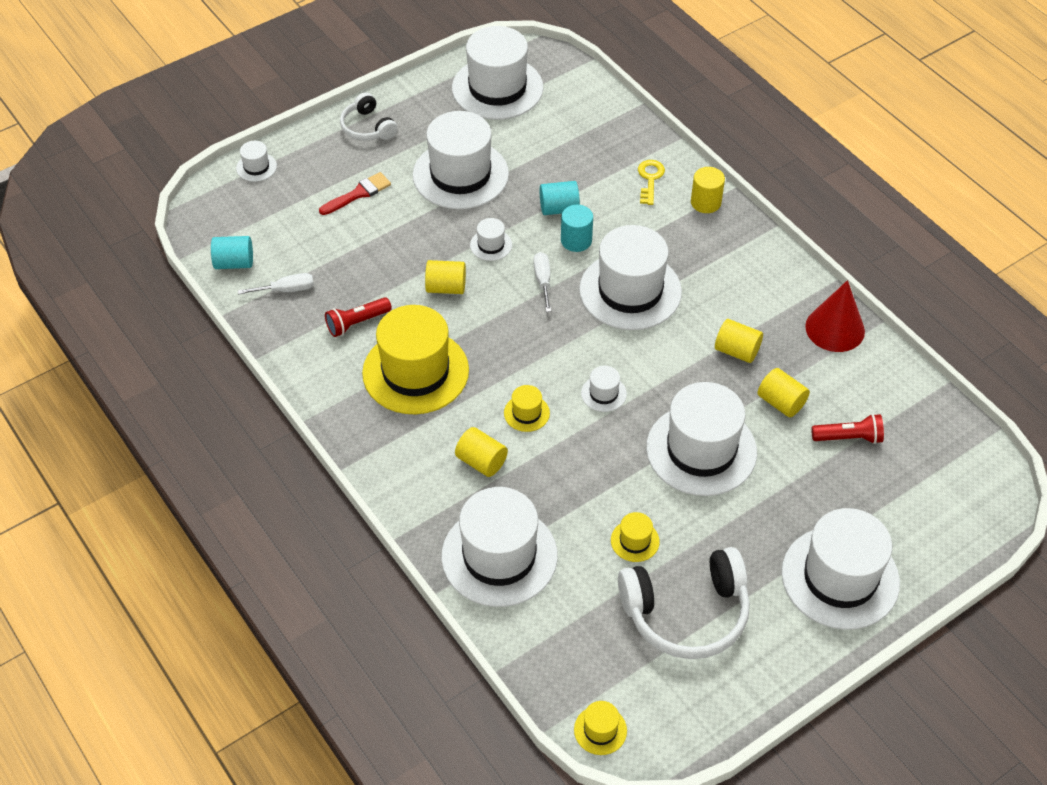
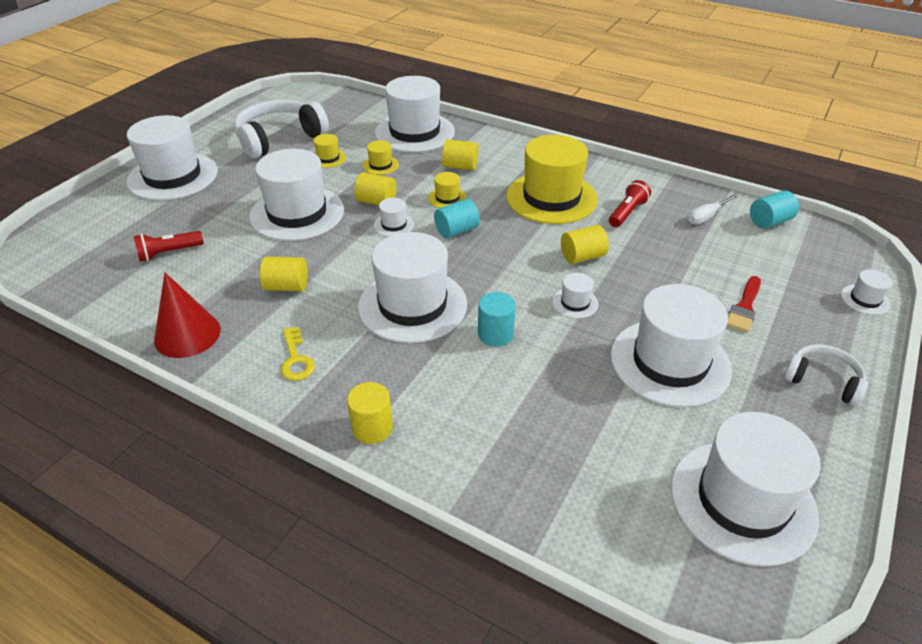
camera: 155 degrees right, 10 degrees down
(543, 281) = (501, 288): white screwdriver -> none
(559, 208) = (536, 361): turquoise cylinder -> turquoise cylinder (456, 230)
(600, 730) = (314, 92): yellow hat -> yellow hat (380, 165)
(650, 179) = (455, 435): yellow key -> yellow key (296, 359)
(781, 402) = (235, 260): yellow cylinder -> yellow cylinder (376, 202)

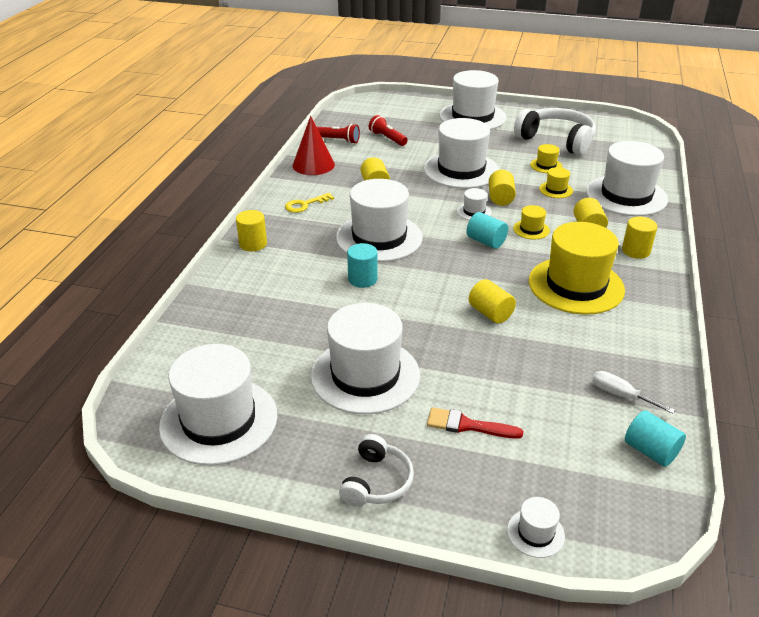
camera: 75 degrees right, 5 degrees down
(509, 154) = (635, 251): none -> yellow cylinder
(575, 303) = (420, 315): white hat -> none
(627, 213) = (585, 336): red flashlight -> red flashlight (338, 140)

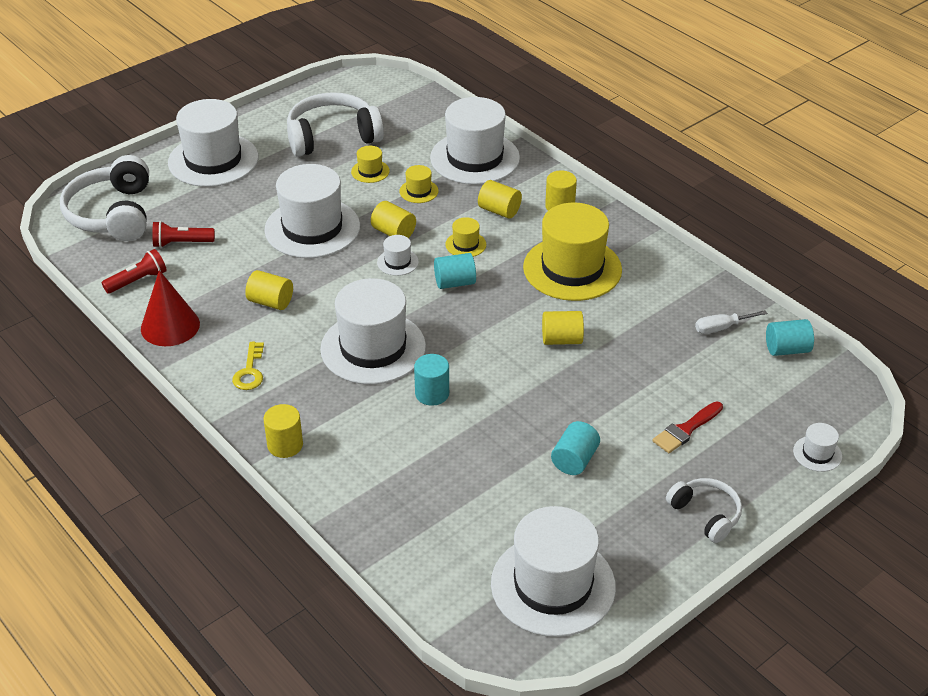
camera: 55 degrees left, 5 degrees up
(365, 375) = (574, 460): white hat -> turquoise cylinder
(383, 111) = (112, 214): none -> white headphones

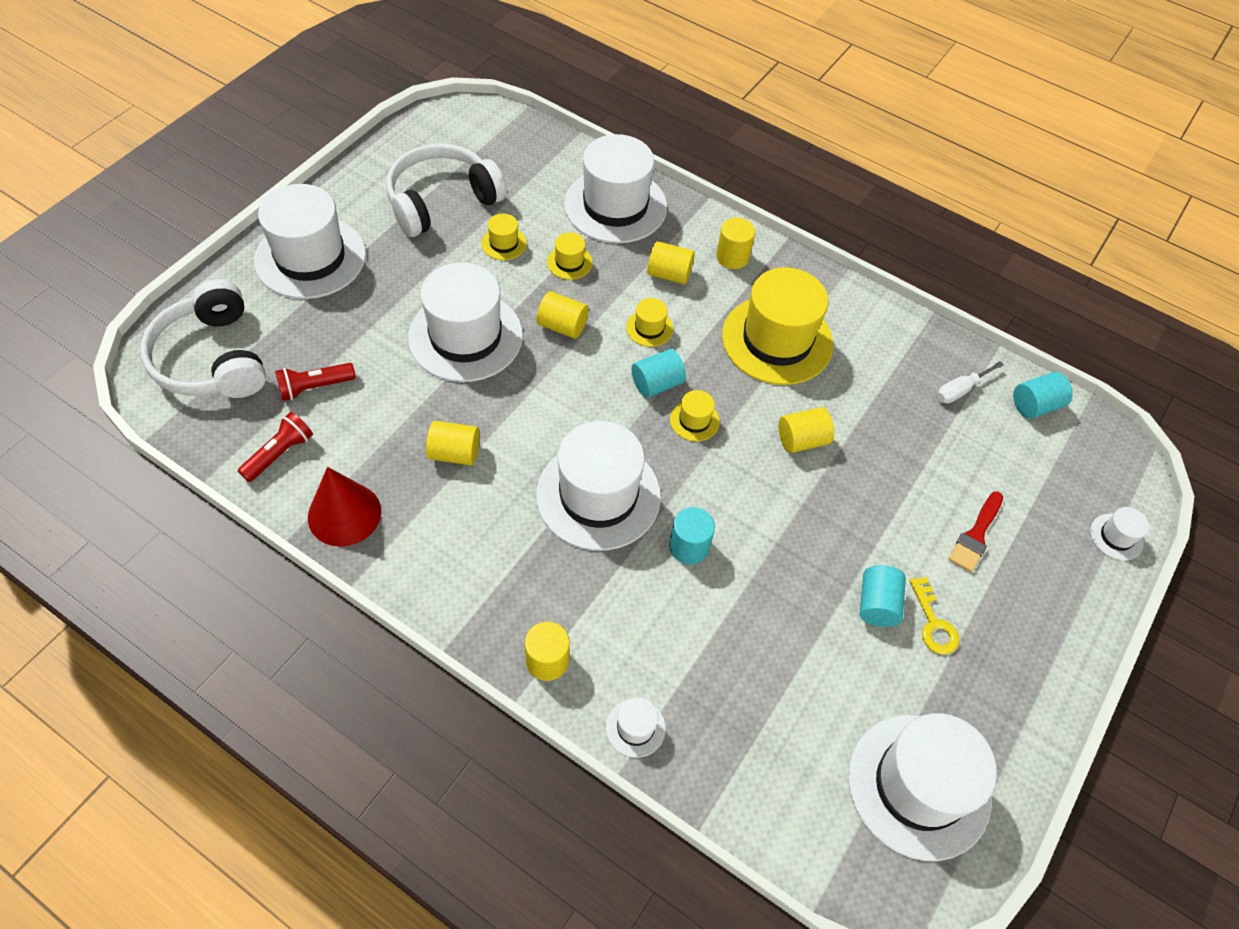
camera: 20 degrees left, 15 degrees up
(250, 371) = (466, 561): yellow key -> yellow key (933, 623)
(397, 262) = (582, 367): white hat -> white hat (635, 728)
(475, 312) = (694, 420): none -> yellow hat
(706, 514) = (1038, 645): white headphones -> none

